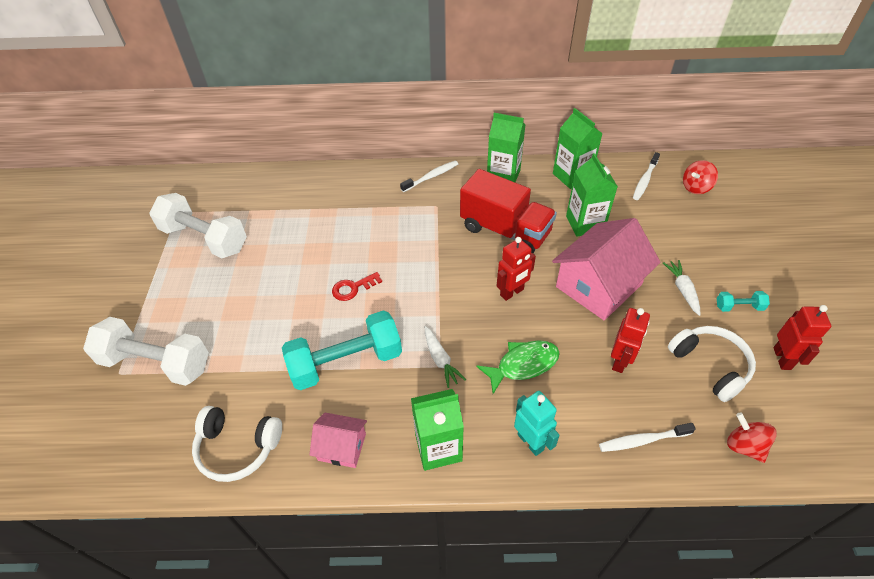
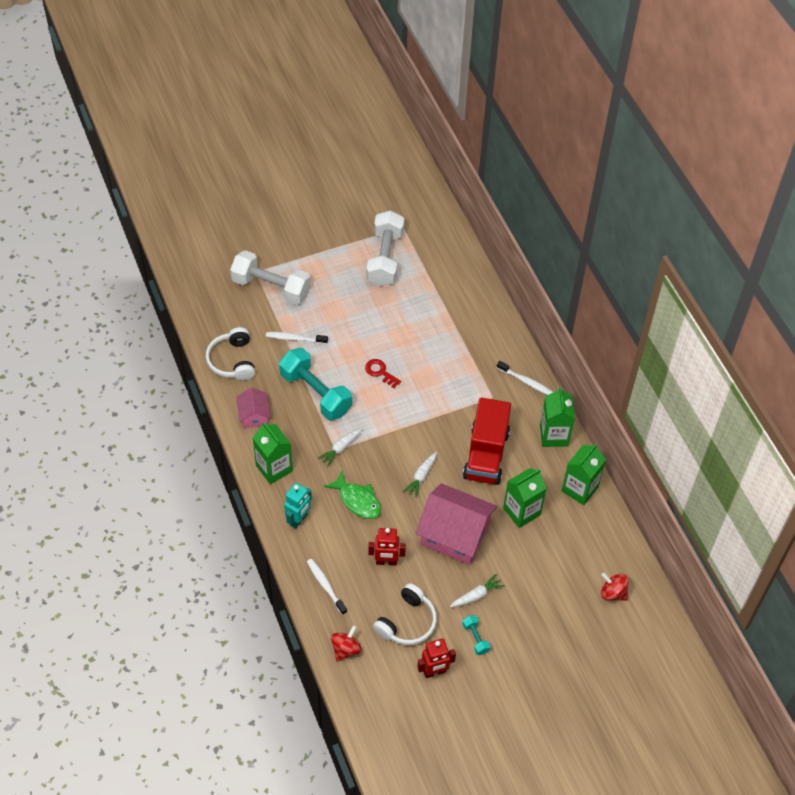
camera: 65 degrees right, 5 degrees up
(156, 363) = (271, 287): white dumbbell -> white dumbbell turned 60 degrees counterclockwise
(512, 292) = (421, 476): red robot -> white carrot
(644, 180) = (602, 549): white toothbrush -> white toothbrush (295, 338)

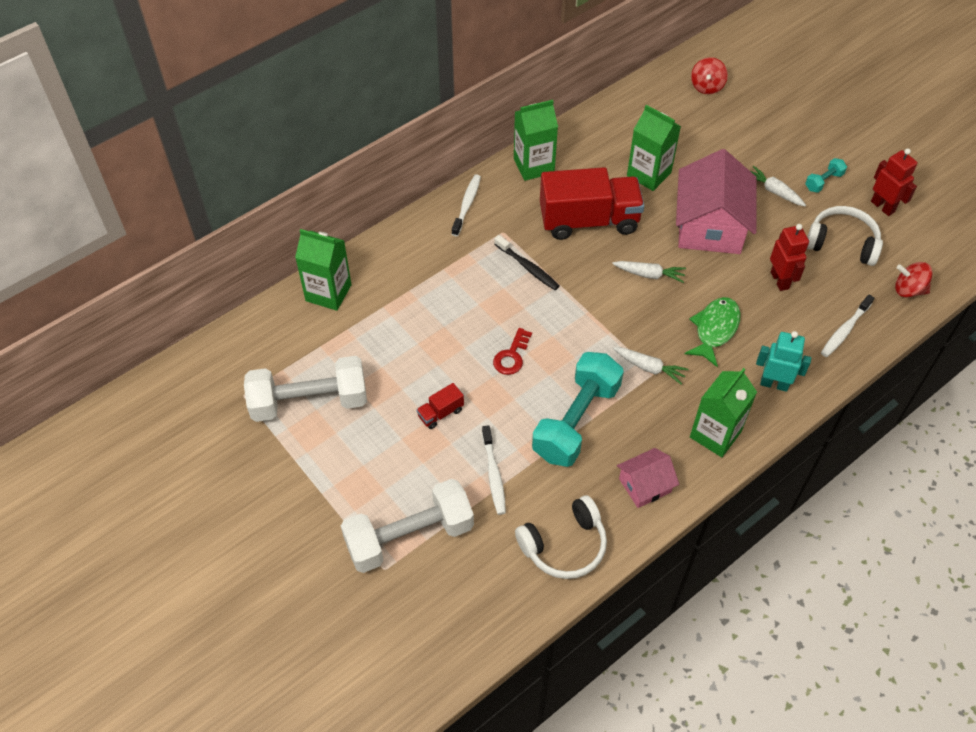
camera: 105 degrees left, 0 degrees up
(271, 287) = (409, 537): white dumbbell -> white dumbbell turned 60 degrees clockwise
(350, 322) = (440, 413): none -> red truck
(453, 403) = (528, 267): none -> black toothbrush
(579, 489) = (595, 132): green carton -> green carton (328, 293)

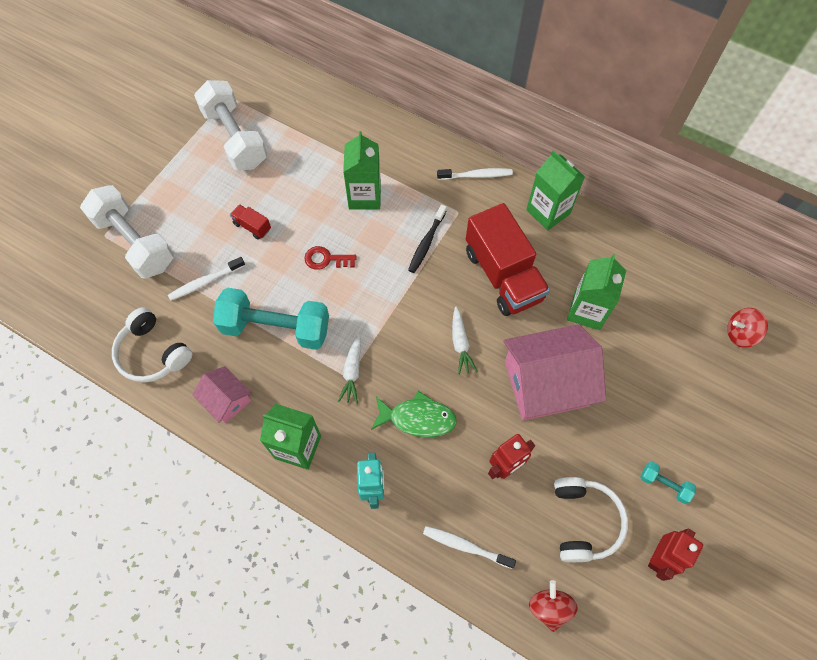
camera: 70 degrees right, 10 degrees up
(328, 293) = (341, 113): green carton -> green carton (364, 196)
(774, 191) = (624, 435): white carrot -> none

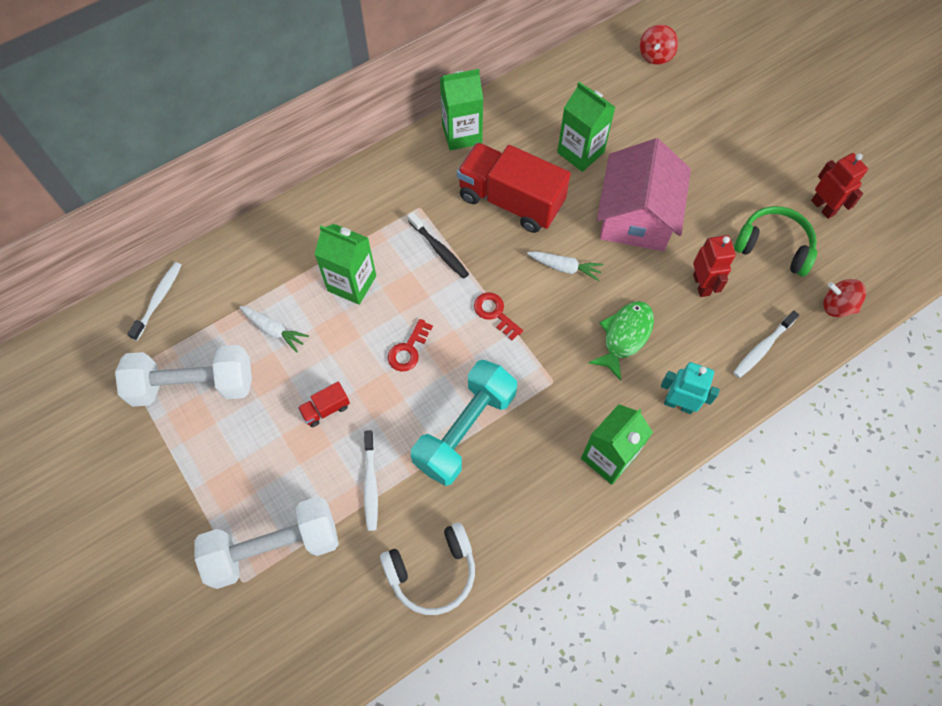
camera: 65 degrees left, 0 degrees up
(227, 400) = (526, 510): pink house -> none
(352, 371) = (549, 375): white carrot -> white carrot (273, 330)
(389, 307) = (495, 313): none -> red key
(476, 175) = (386, 173): white toothbrush -> white toothbrush (158, 299)
(503, 275) = (510, 201): red truck -> red truck turned 150 degrees counterclockwise
(584, 521) = (773, 246): white headphones -> green headphones
(664, 484) = (764, 174): turquoise dumbbell -> none

